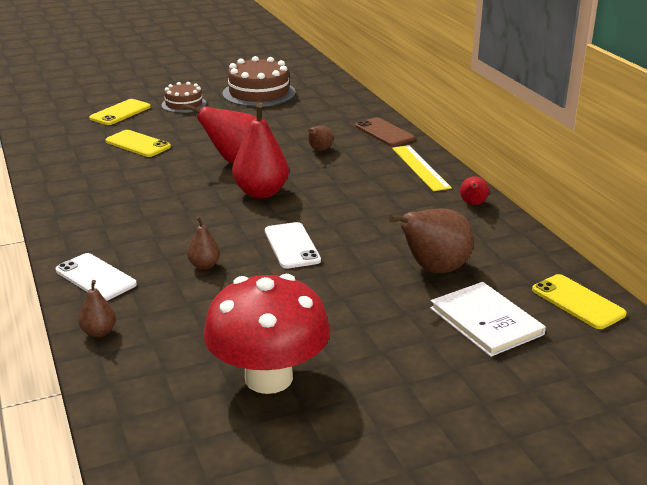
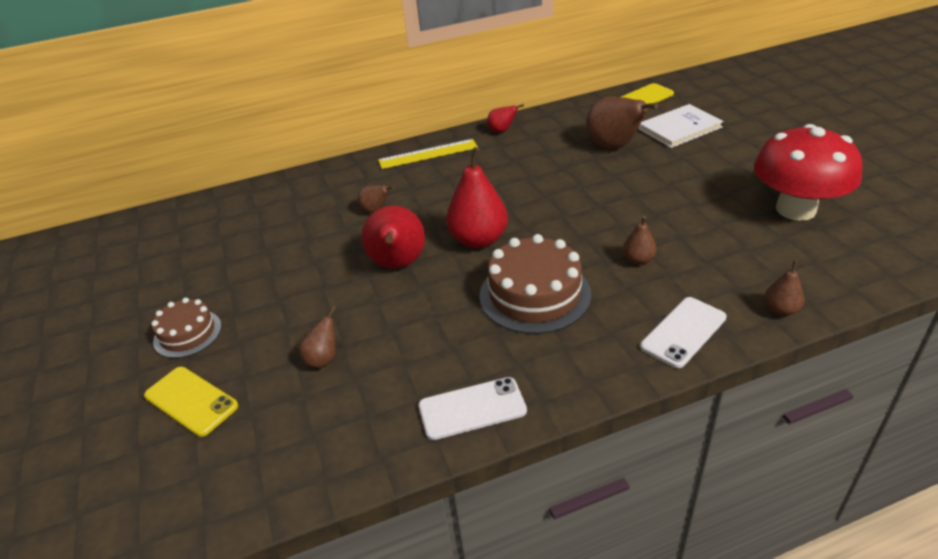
camera: 85 degrees left, 10 degrees up
(138, 144) = (323, 359): yellow phone -> brown pear
(259, 93) = (180, 267): brown cake -> brown cake (534, 294)
(292, 246) = (589, 213): white phone -> white phone (472, 408)
(384, 132) = (340, 174): brown phone -> none

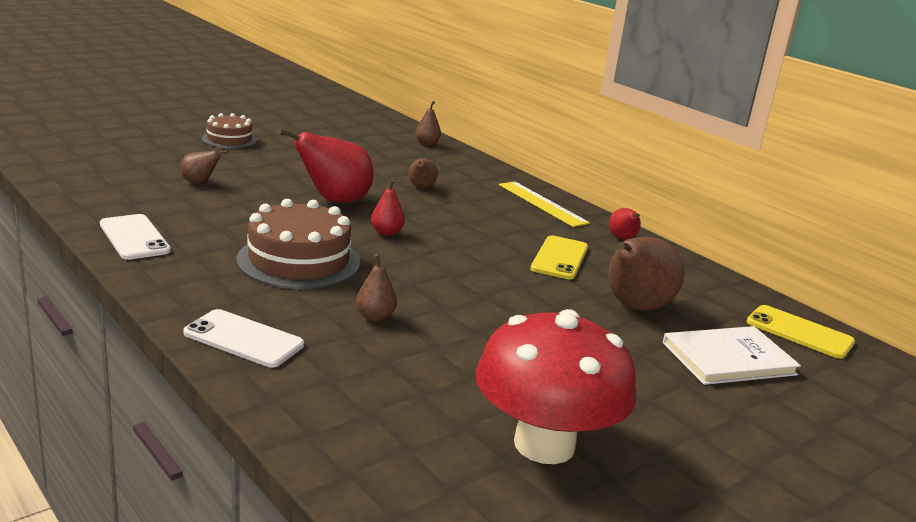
camera: 65 degrees right, 15 degrees down
(191, 401) = (154, 148): yellow phone -> yellow phone (560, 258)
(478, 240) = (386, 233): red pear -> red pear, size x0.50
(680, 128) = (728, 358): white book -> white book turned 60 degrees counterclockwise
(781, 310) = (292, 407): brown pear -> brown pear (427, 144)

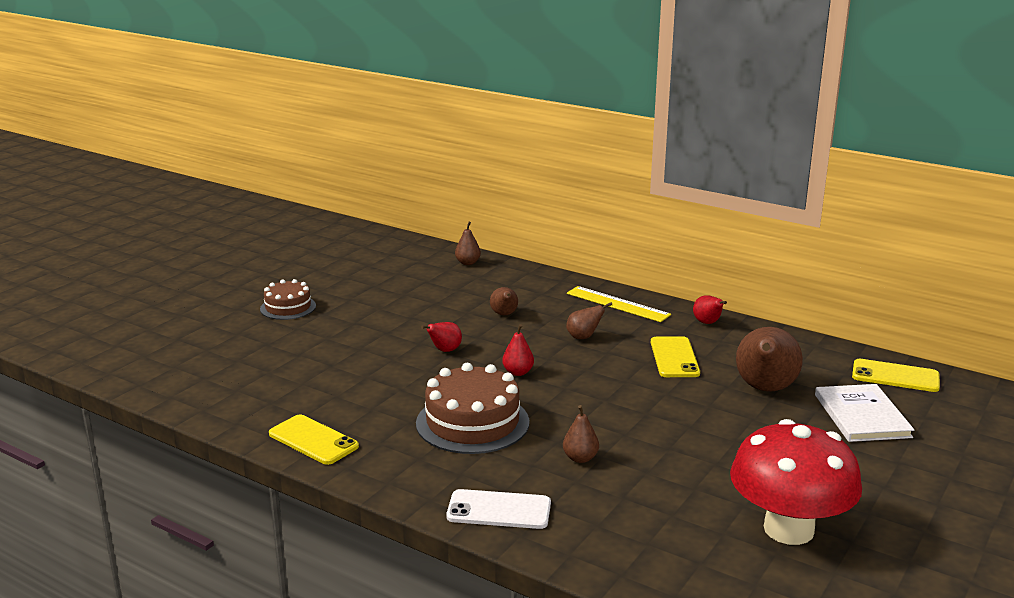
camera: 15 degrees left, 0 degrees up
(134, 237) = (313, 440): white phone -> yellow phone
(199, 182) = (309, 364): brown pear -> brown pear (583, 337)
(334, 200) = (444, 350): red pear -> red pear, size x0.50
(728, 358) = (862, 416): white book -> white book turned 60 degrees counterclockwise

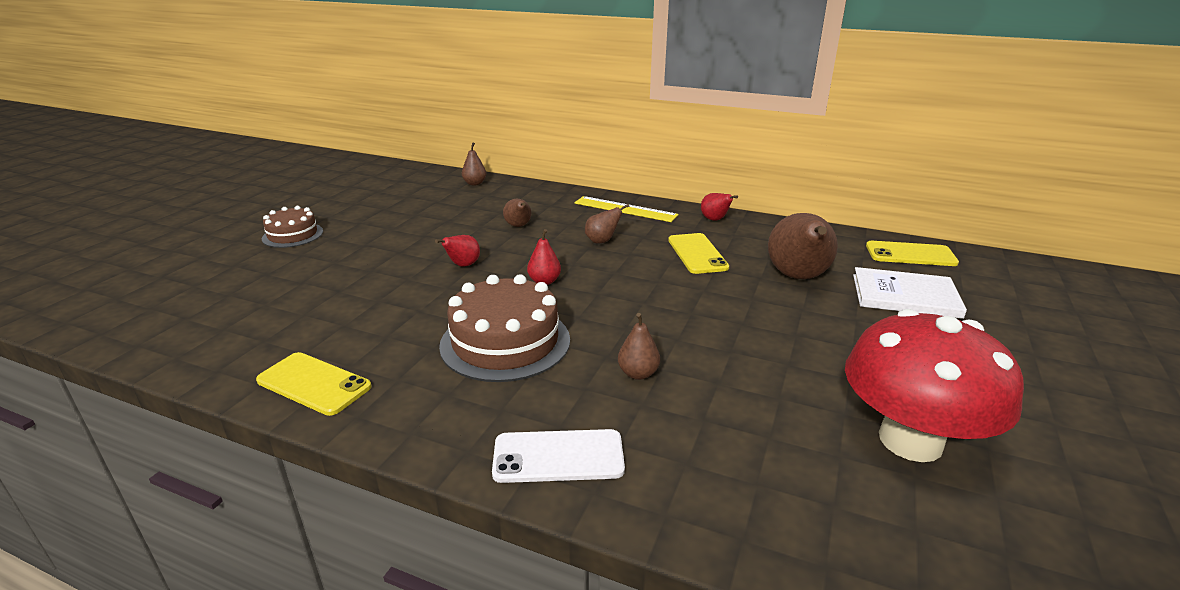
camera: 10 degrees left, 5 degrees up
(862, 416) = (905, 296): white book -> white book turned 60 degrees counterclockwise

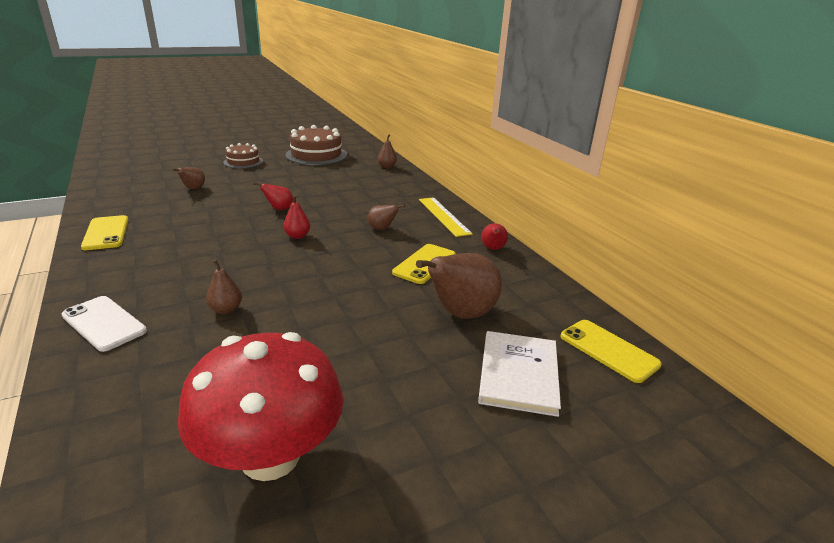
camera: 40 degrees right, 0 degrees up
(505, 342) = (208, 257): brown cake -> brown cake (316, 155)
(518, 226) = (355, 200): brown pear -> brown pear (193, 189)
(905, 296) = (518, 374): white book -> white book turned 45 degrees clockwise

